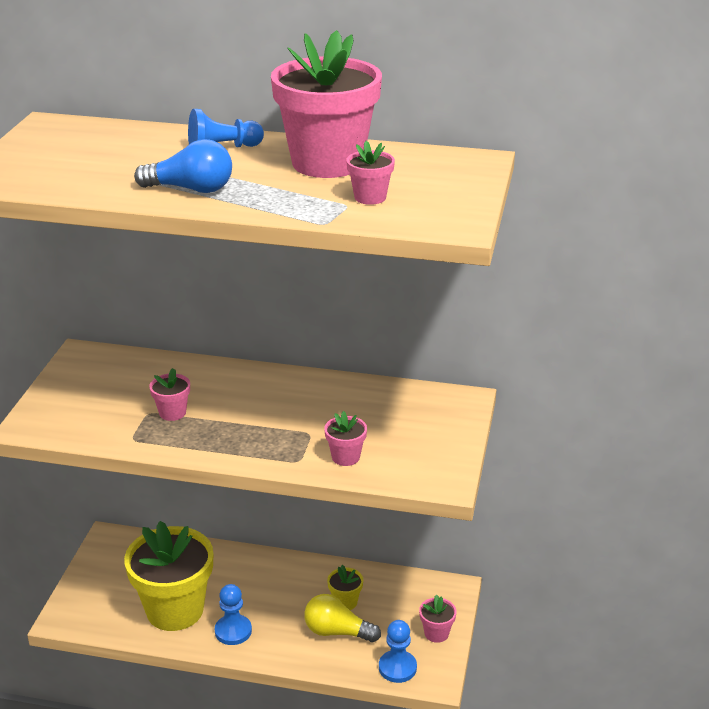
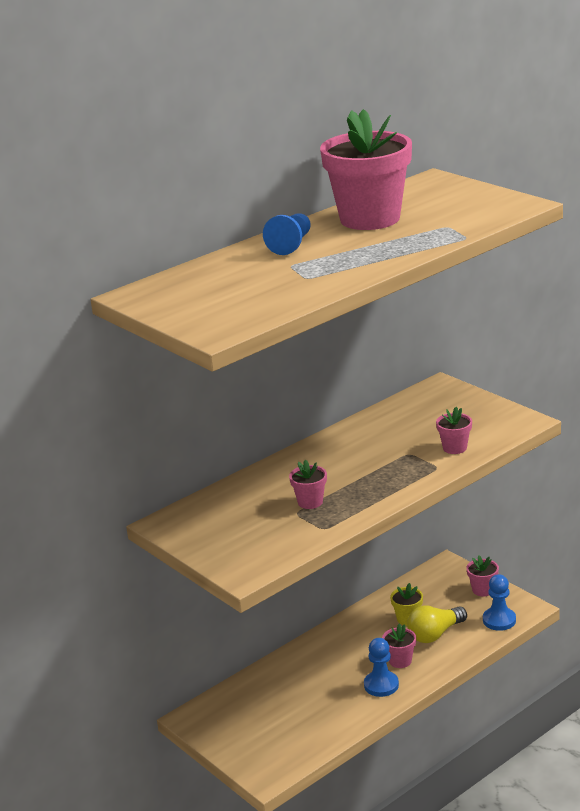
camera: 50 degrees left, 5 degrees down
(175, 610) = (324, 708): yellow flower pot -> none
(191, 189) = (349, 266): blue light bulb -> none
(370, 197) = (446, 218): pink flower pot -> pink flower pot (400, 661)

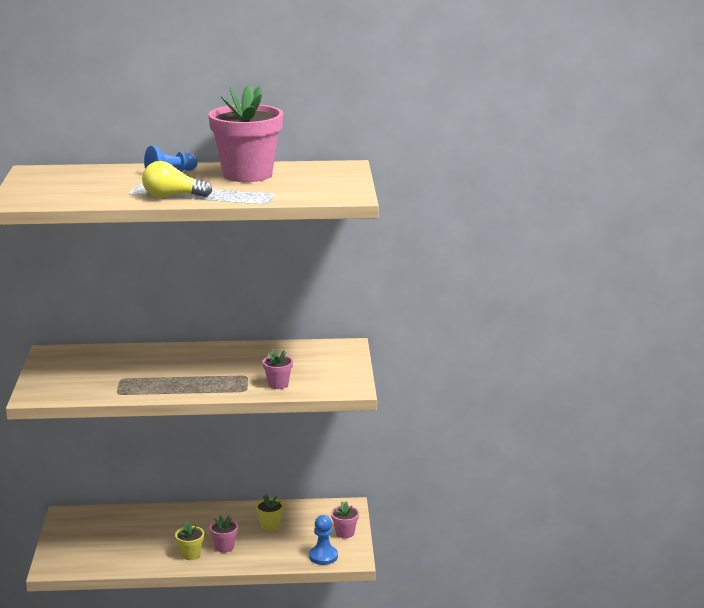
camera: 35 degrees right, 5 degrees down
(310, 502) = (139, 376): pink flower pot -> none
(381, 685) = (190, 554): blue pawn -> yellow flower pot
(435, 634) = (270, 543): yellow light bulb -> yellow light bulb (172, 196)

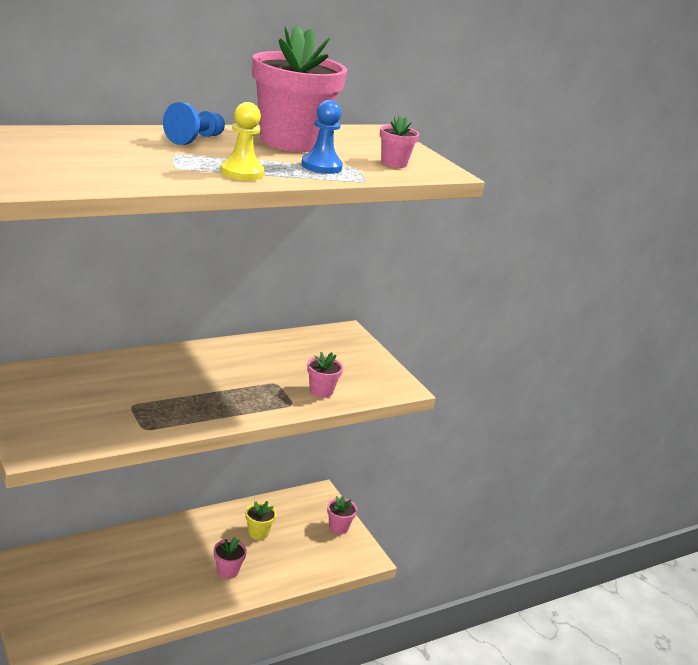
camera: 30 degrees left, 5 degrees up
(172, 196) = (242, 173): yellow light bulb -> yellow pawn
(190, 554) = (196, 589): yellow flower pot -> none
(314, 190) = (394, 163): none -> pink flower pot
(323, 556) = (337, 561): blue pawn -> blue pawn (321, 166)

